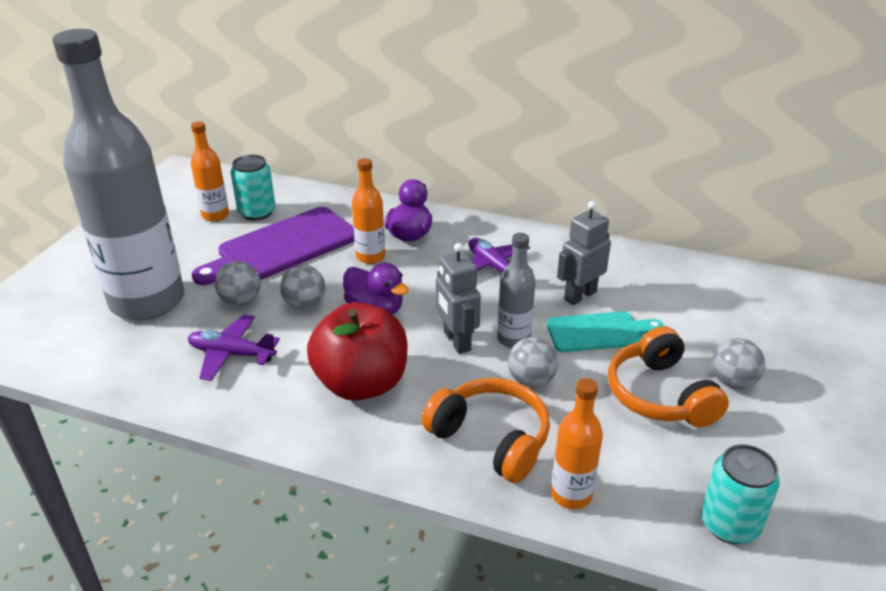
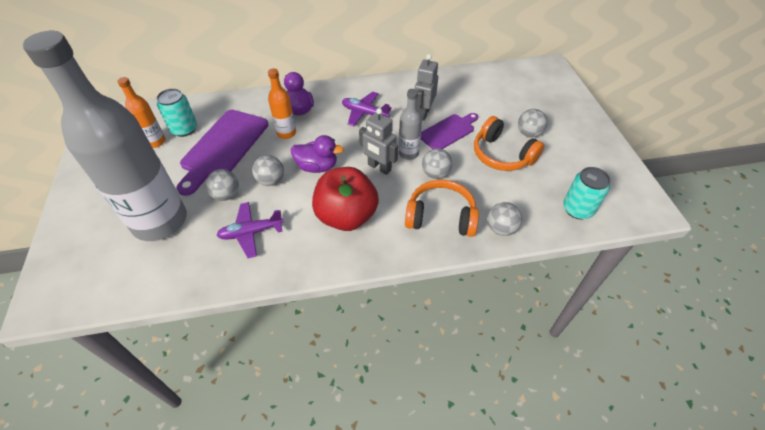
camera: 30 degrees left, 15 degrees up
(571, 495) = (501, 229): orange bottle -> grey ball
(599, 332) = (448, 131): turquoise cutting board -> purple cutting board

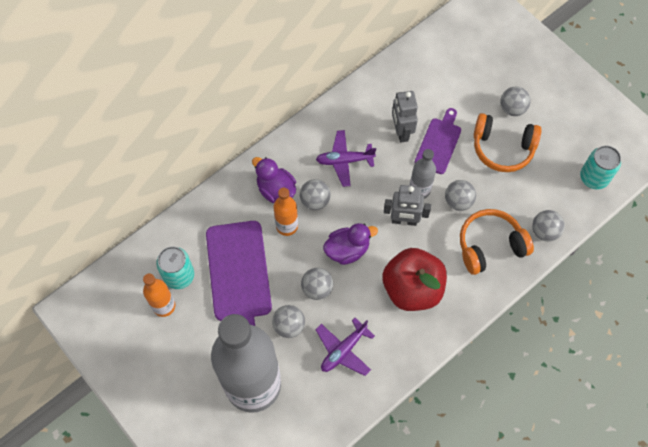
camera: 30 degrees left, 15 degrees up
(321, 127) = (315, 201): none -> grey ball

